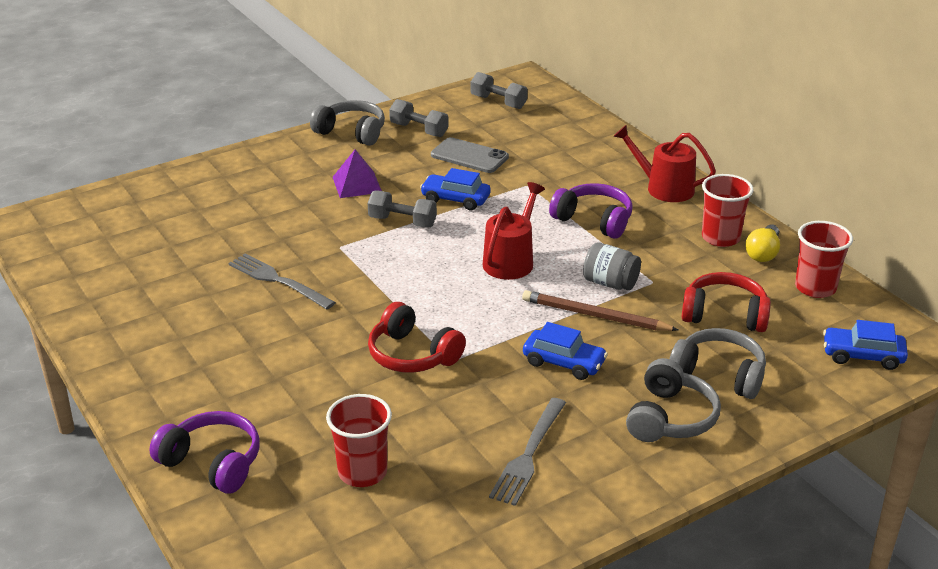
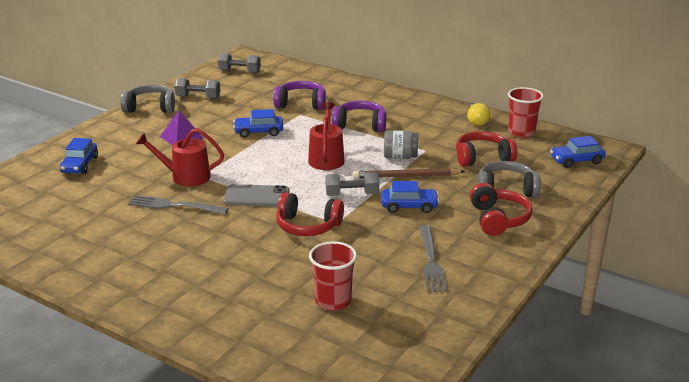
camera: 25 degrees left, 5 degrees down
(212, 463) = (222, 325): purple headphones -> purple headphones (301, 104)
(215, 195) = (80, 165): none -> blue car
(402, 222) = (233, 152): grey dumbbell -> grey dumbbell (352, 194)
(469, 156) = (246, 106): grey phone -> grey phone (256, 196)
(664, 188) = (388, 99): red watering can -> red watering can (186, 177)
(670, 418) = (498, 219): grey headphones -> red headphones
(720, 238) = (445, 118): red cup -> none

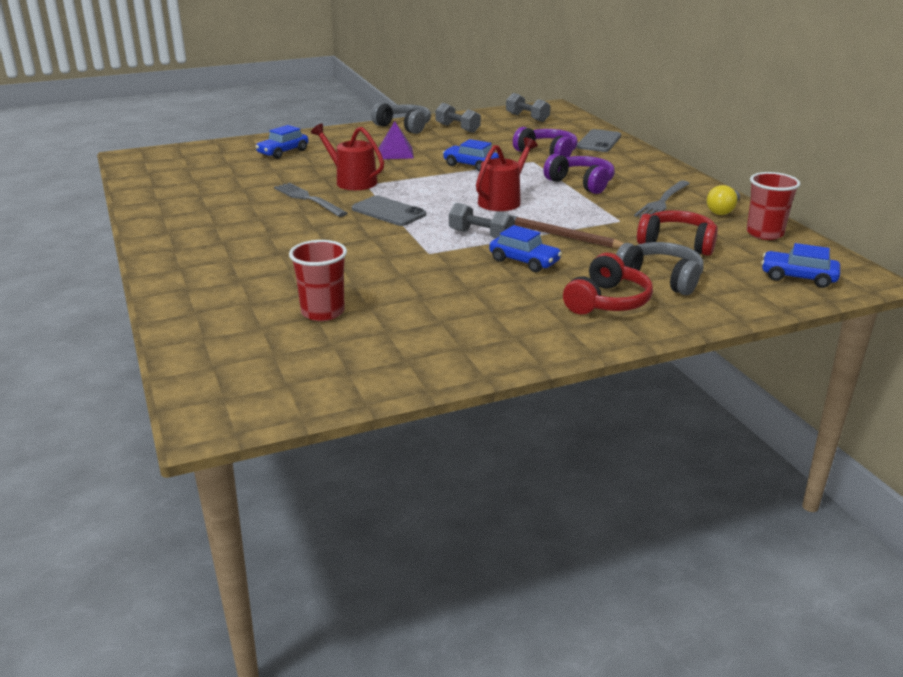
camera: 35 degrees right, 0 degrees up
(307, 226) = (397, 247): red headphones -> none
(323, 81) = (599, 141): none -> grey phone
(400, 157) = (582, 219): grey jar -> none
(431, 262) = (471, 314): grey fork -> grey fork (662, 202)

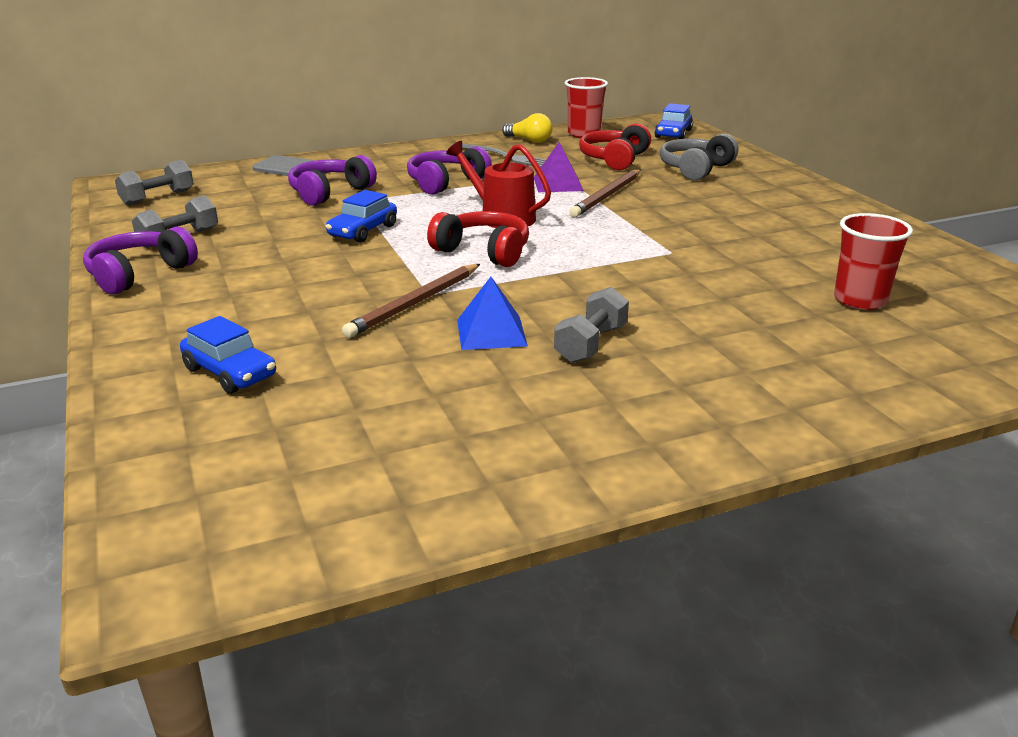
camera: 90 degrees left, 0 degrees up
(307, 199) = (491, 332): grey fork -> blue pyramid
(352, 181) = (415, 303): red watering can -> brown pencil
(388, 212) = (543, 276): grey phone -> none
(395, 153) = (284, 277): purple pyramid -> purple pyramid (558, 184)
(404, 127) = (139, 274): grey headphones -> purple headphones
(481, 235) = (613, 228): grey dumbbell -> grey dumbbell (591, 344)
(524, 261) = (678, 212): blue car -> none
(607, 302) = (753, 187): red headphones -> red headphones (483, 251)

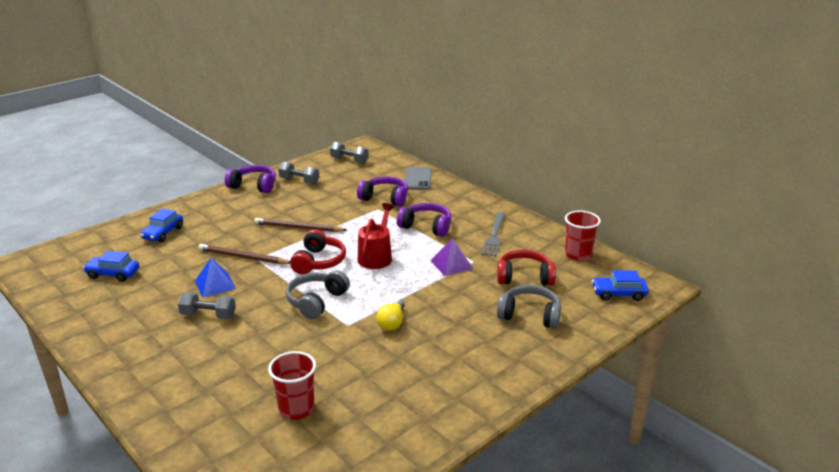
camera: 70 degrees right, 0 degrees up
(363, 231) = (331, 221): blue car -> blue car (113, 274)
(529, 140) = (540, 237): yellow light bulb -> yellow light bulb (392, 322)
(599, 264) = (316, 301): none -> grey headphones
(607, 196) = (439, 286): brown pencil -> brown pencil (298, 228)

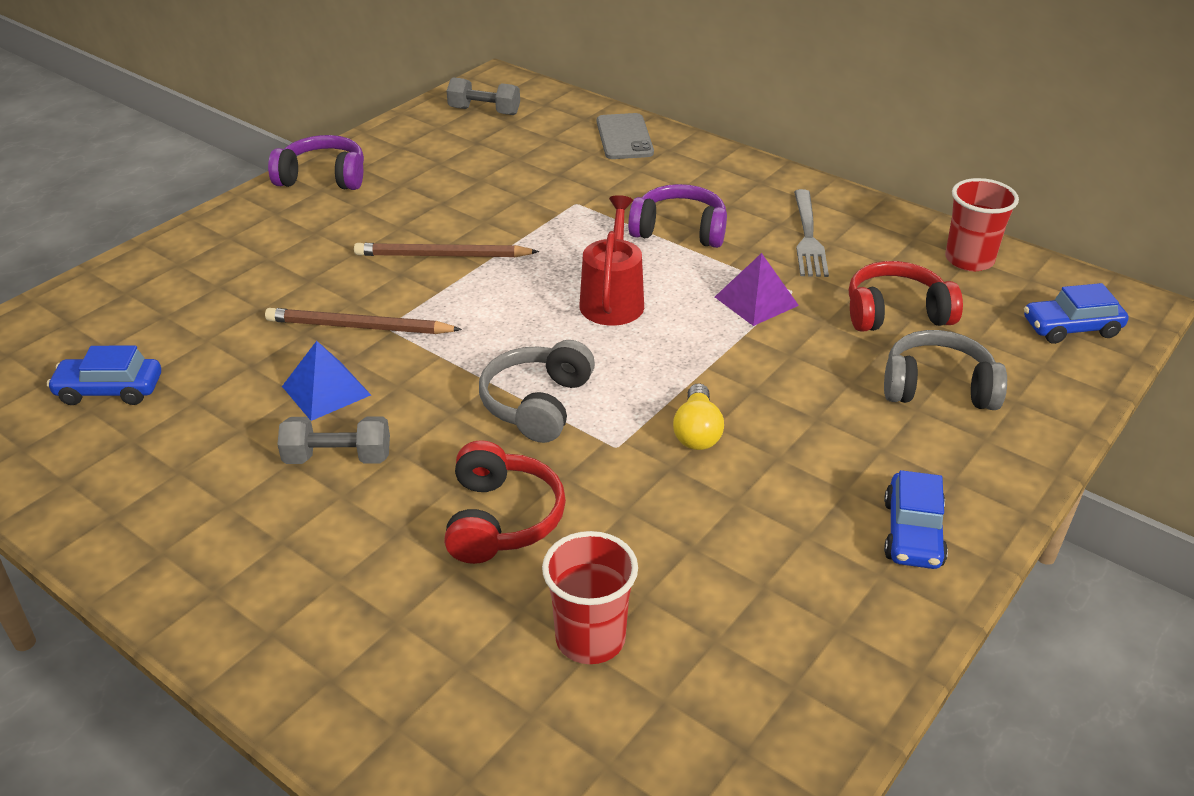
camera: 10 degrees left, 10 degrees up
(163, 233) = (180, 292): blue car -> blue car (912, 533)
(299, 181) = (406, 160): grey dumbbell -> none
(318, 262) = (509, 321): red headphones -> red headphones (501, 519)
(385, 198) = (580, 181): purple headphones -> none

